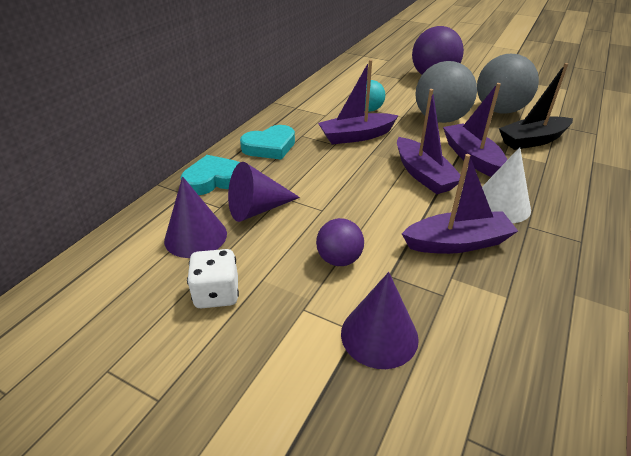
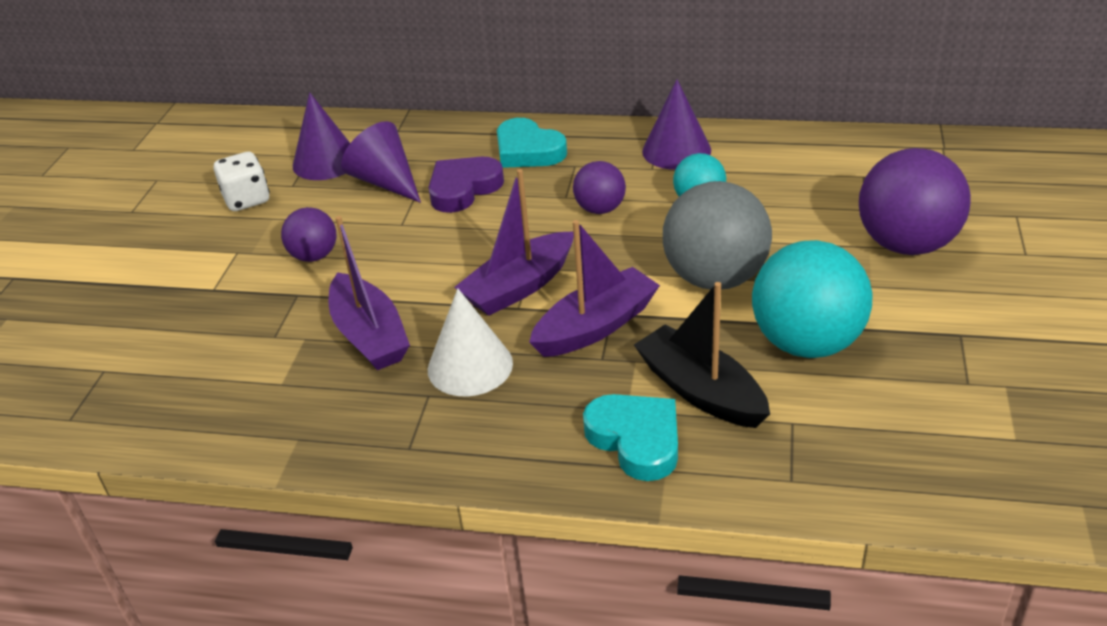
camera: 75 degrees right, 0 degrees up
(214, 180) = (432, 138): turquoise heart -> turquoise heart (636, 439)
(296, 177) = (463, 189): none -> purple heart
(356, 136) = (600, 209): purple boat -> purple ball
(379, 335) = (210, 303): purple cone -> purple cone (676, 150)
(499, 110) = (807, 343): grey ball -> turquoise ball

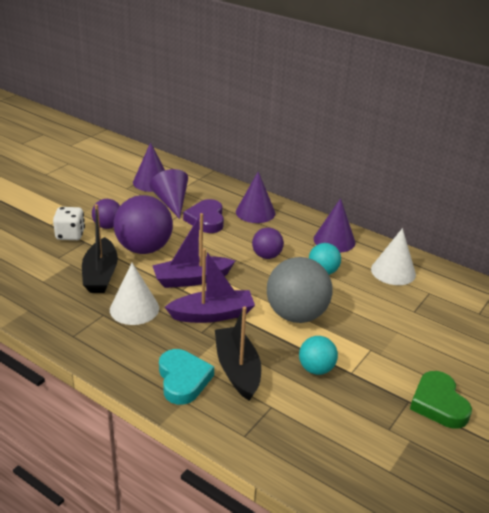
camera: 20 degrees right, 5 degrees down
(247, 200) = (100, 187): white dice -> white dice (70, 235)
(369, 335) = (100, 274): purple boat -> black boat
(463, 189) = (206, 220): purple heart -> purple heart turned 75 degrees counterclockwise
(528, 150) = (255, 212): turquoise heart -> purple cone
(793, 165) = (393, 271): none -> white cone
(807, 343) = (316, 369): turquoise ball -> turquoise ball, size x0.54
(906, 244) = (421, 339): purple ball -> purple ball (144, 248)
(1000, 321) = (438, 404): none -> green heart

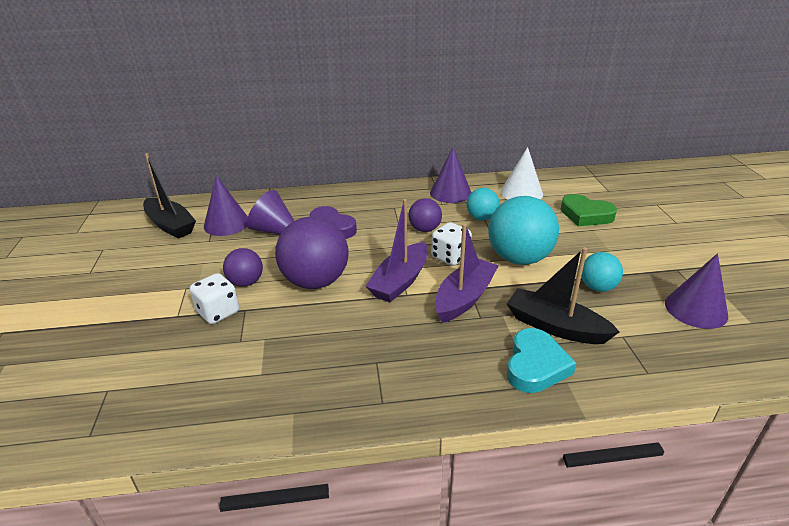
camera: 40 degrees left, 0 degrees up
(100, 274) = (312, 328): black boat -> black boat (170, 225)
(134, 309) = (395, 337): white cone -> none
(183, 379) = (535, 365): turquoise heart -> turquoise heart turned 75 degrees clockwise
(250, 284) = (450, 257): none -> white dice
(255, 212) = (360, 202): purple cone -> purple cone (696, 309)
(296, 315) = (519, 258): grey ball -> turquoise ball
(438, 404) = (692, 259): green heart -> green heart (586, 215)

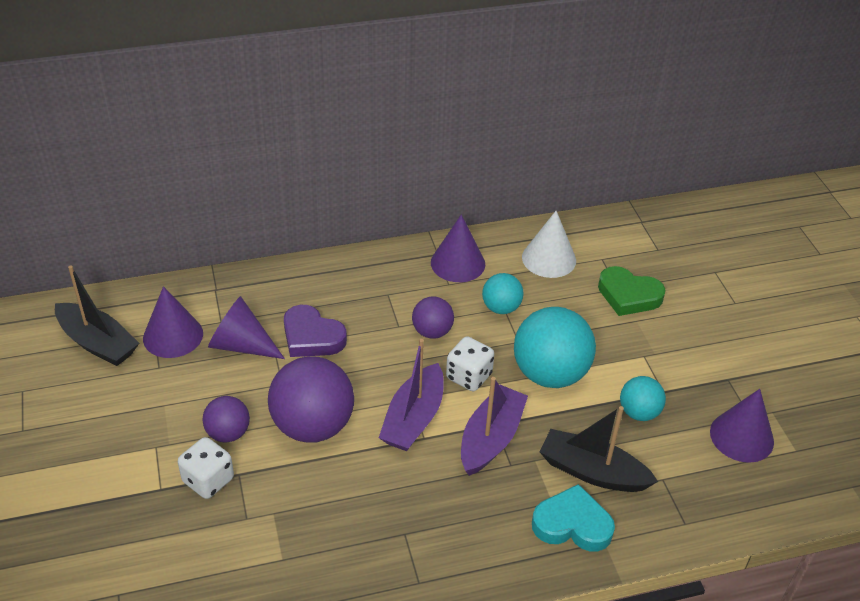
camera: 10 degrees left, 10 degrees up
(535, 365) = (572, 524): turquoise heart -> turquoise heart turned 90 degrees counterclockwise

